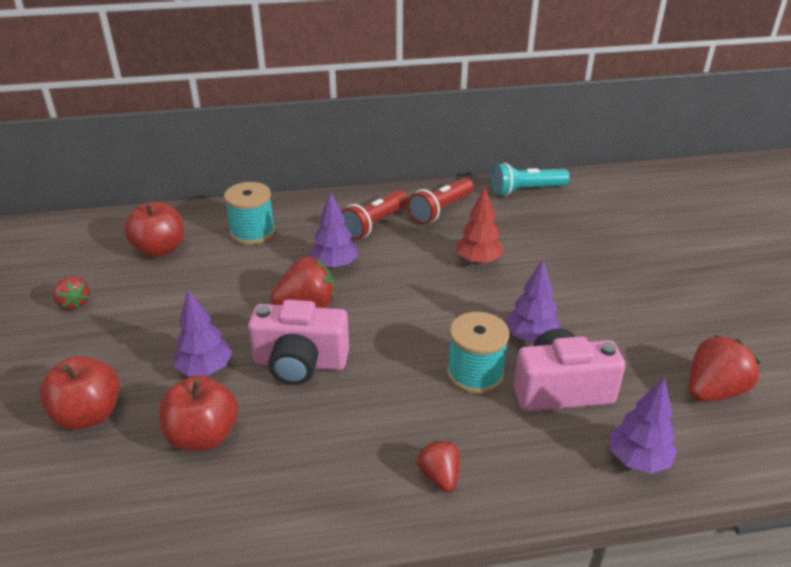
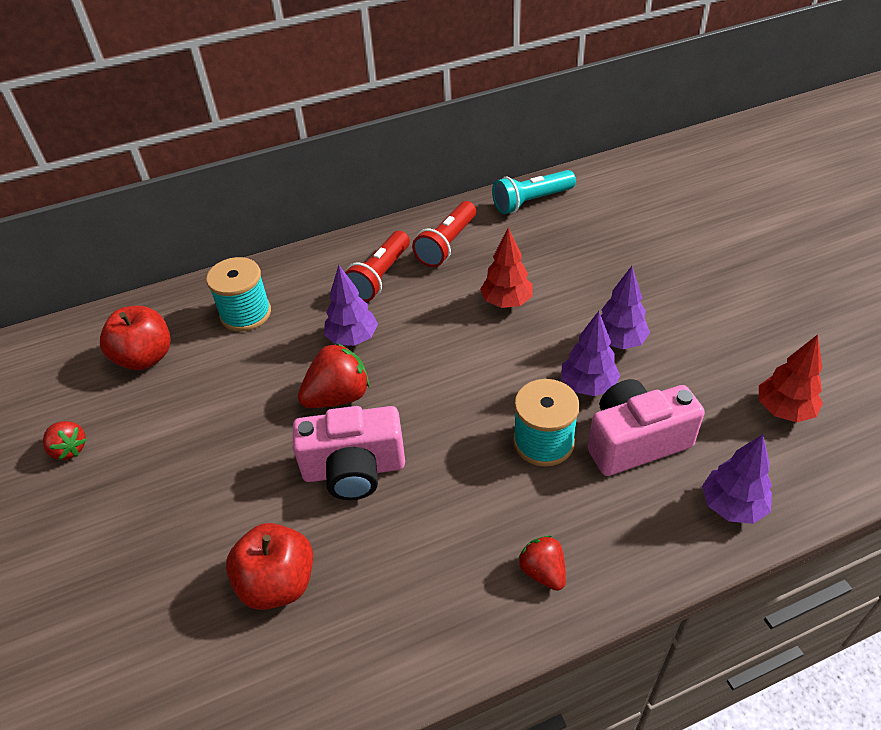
camera: 10 degrees left, 10 degrees up
(89, 415) = (139, 587): red apple -> none
(205, 369) = (252, 501): purple tree -> purple tree (618, 341)
(713, 391) = (784, 410): red strawberry -> red tree

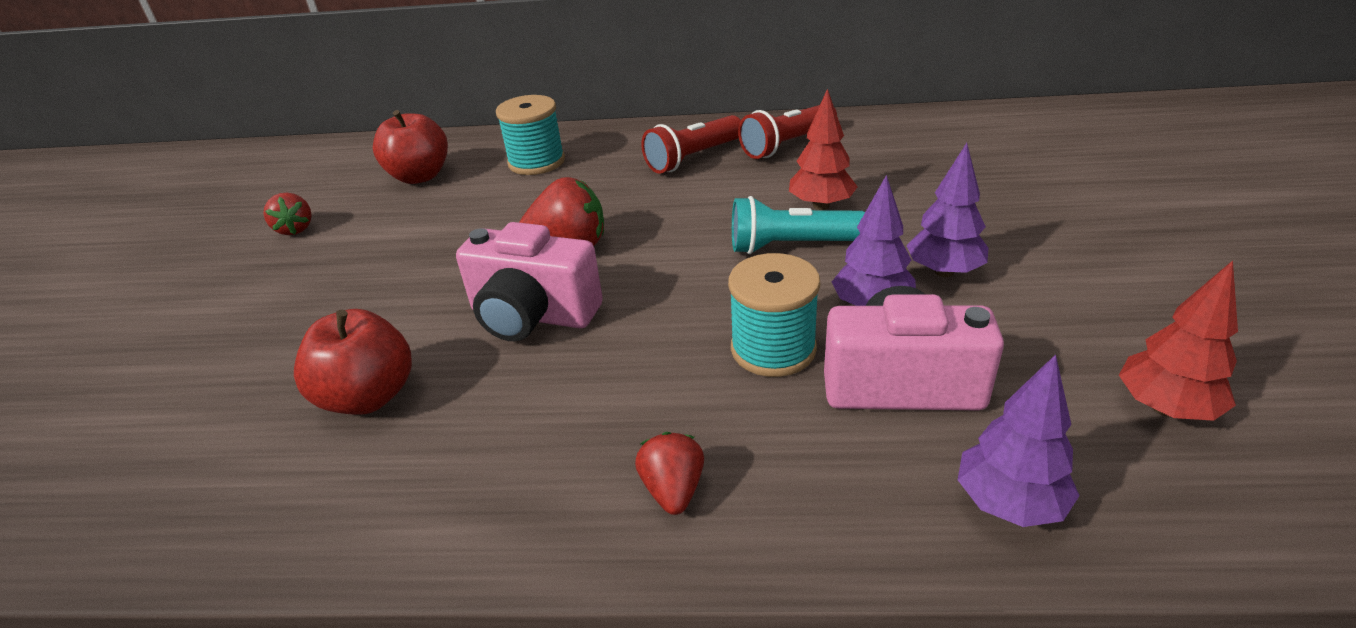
camera: 25 degrees right, 10 degrees down
(352, 338) = (624, 202): purple tree -> none
(531, 202) = (913, 125): turquoise flashlight -> turquoise flashlight (791, 246)

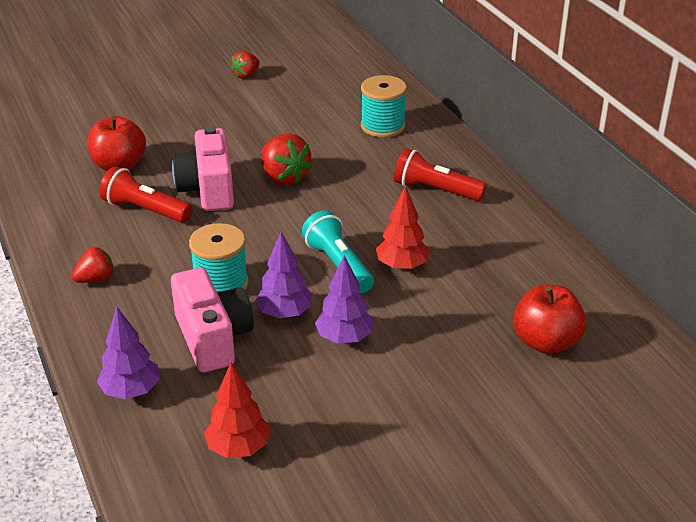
camera: 60 degrees right, 0 degrees up
(420, 176) = (333, 89): red apple -> red apple (546, 342)
(787, 145) = (489, 228): red flashlight -> red flashlight (145, 210)

